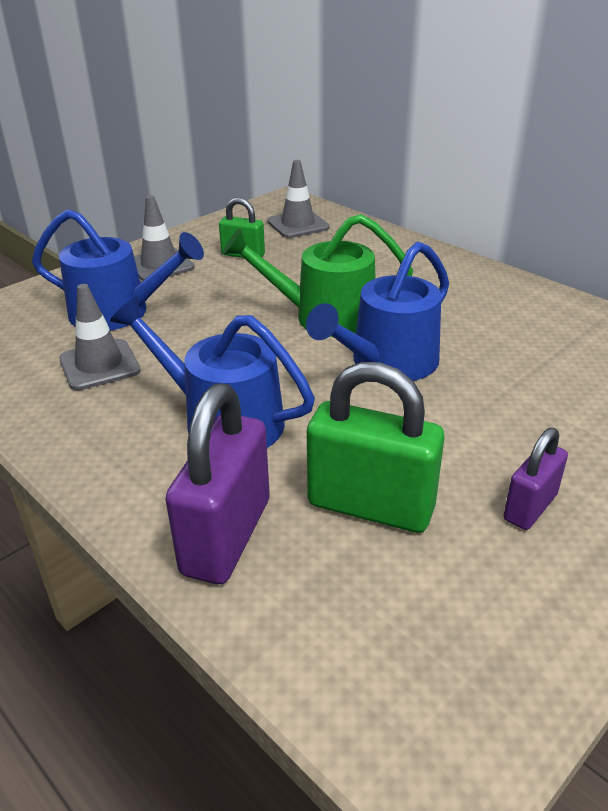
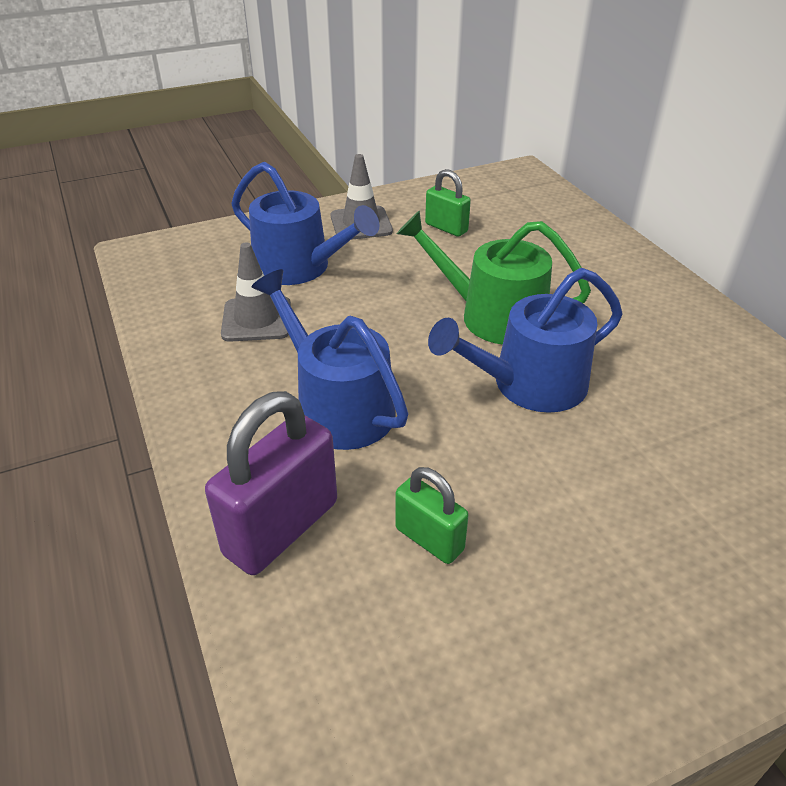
camera: 20 degrees right, 5 degrees up
(298, 225) = (519, 203): grey traffic cone -> none
(370, 506) = (429, 539): green padlock -> green padlock, size x0.57
(530, 507) = (592, 592): purple padlock -> none

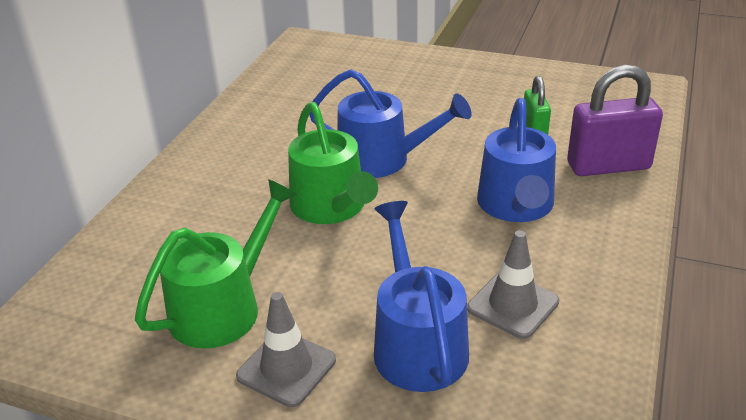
camera: 135 degrees left, 5 degrees down
(446, 228) = (223, 307): green padlock -> green watering can

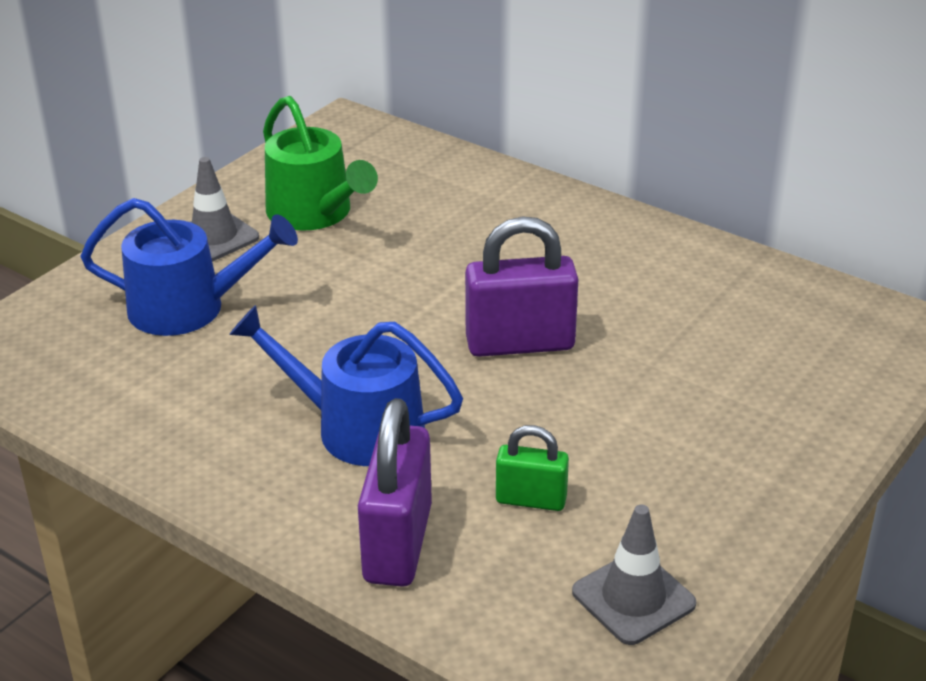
camera: 105 degrees right, 0 degrees up
(331, 207) = (437, 291): green watering can -> none
(382, 159) = (520, 343): blue watering can -> purple padlock
(513, 305) = (194, 377): grey traffic cone -> grey traffic cone (633, 598)

